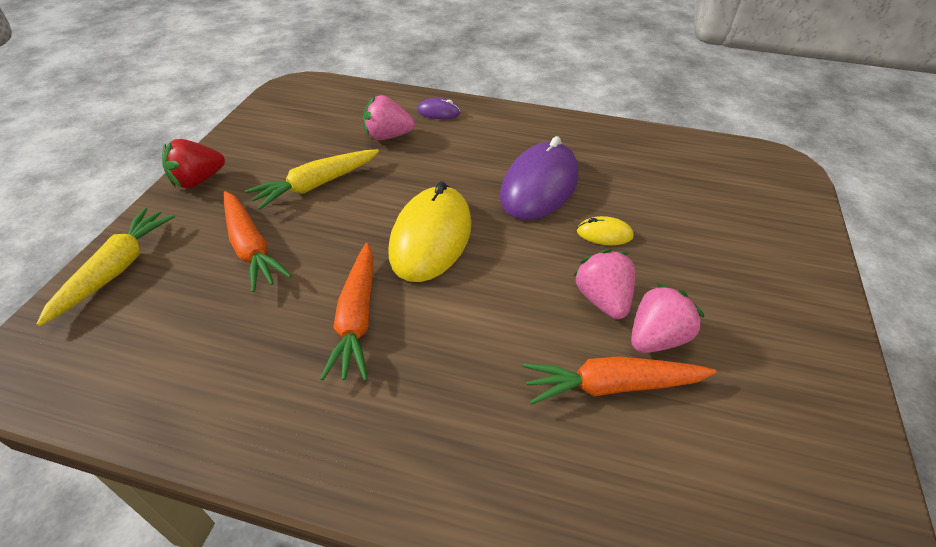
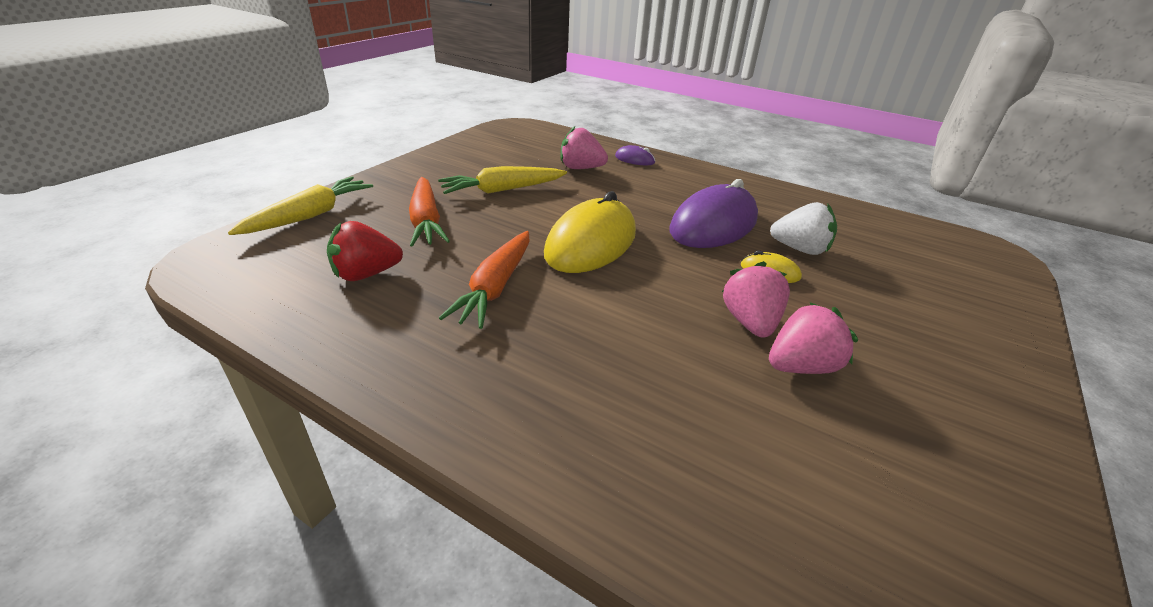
camera: 15 degrees right, 10 degrees down
(198, 180) = (405, 171): red strawberry -> red strawberry (366, 274)
(612, 386) = (737, 396): orange carrot -> none
(623, 199) = (800, 249): none -> white strawberry

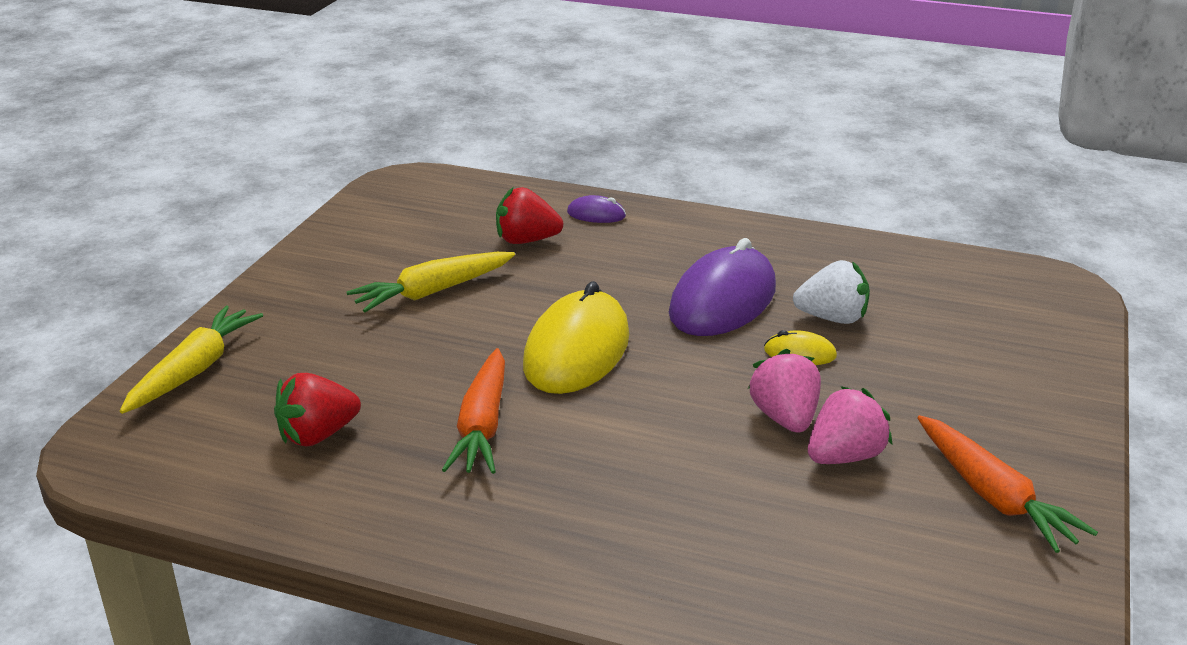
camera: 10 degrees left, 5 degrees down
(426, 221) = (353, 353): orange carrot -> orange carrot (993, 496)
(581, 168) = (526, 240): pink strawberry -> red strawberry

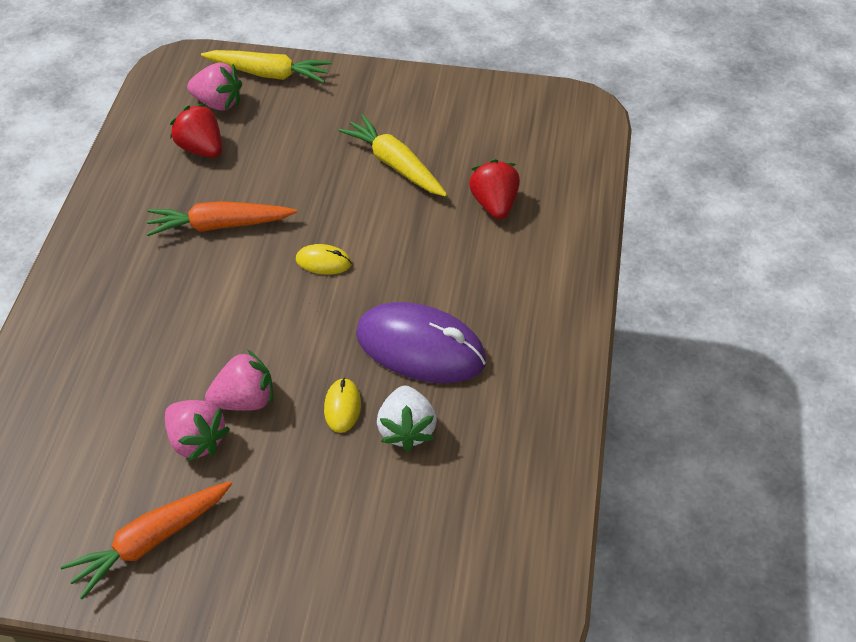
camera: 80 degrees right, 20 degrees up
(227, 416) = (218, 103): none -> pink strawberry
(577, 351) = (323, 262): yellow mouse -> yellow mouse, size x0.44
(596, 214) = (558, 243): purple mouse -> none

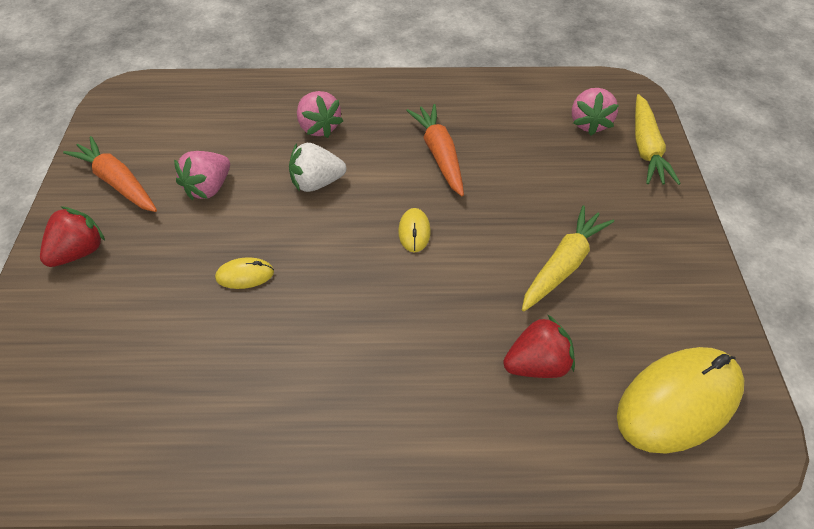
camera: 80 degrees right, 0 degrees up
(201, 148) = (527, 125): red strawberry -> red strawberry (79, 252)
(244, 400) = (250, 209): pink strawberry -> pink strawberry (319, 127)
(406, 429) = (220, 328): white strawberry -> white strawberry (316, 183)
(420, 347) = (320, 325): purple mouse -> none
(541, 132) = (679, 402): none -> yellow mouse

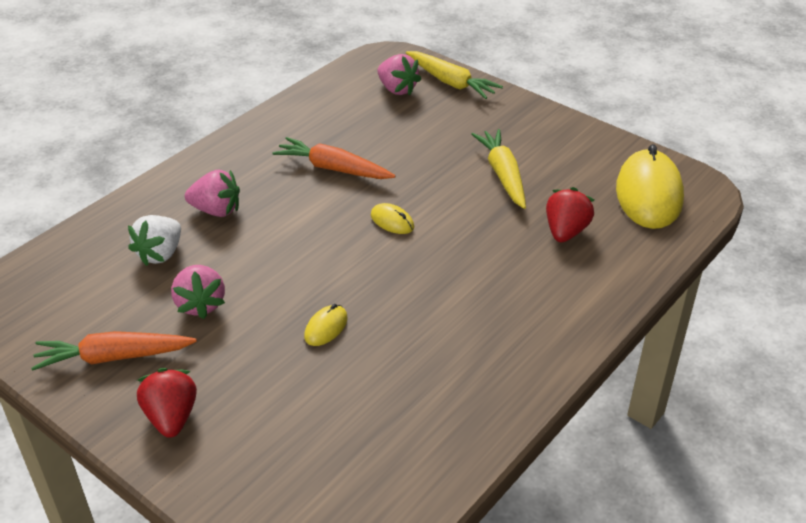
camera: 50 degrees left, 10 degrees down
(316, 183) = (278, 243): white strawberry -> white strawberry (160, 254)

